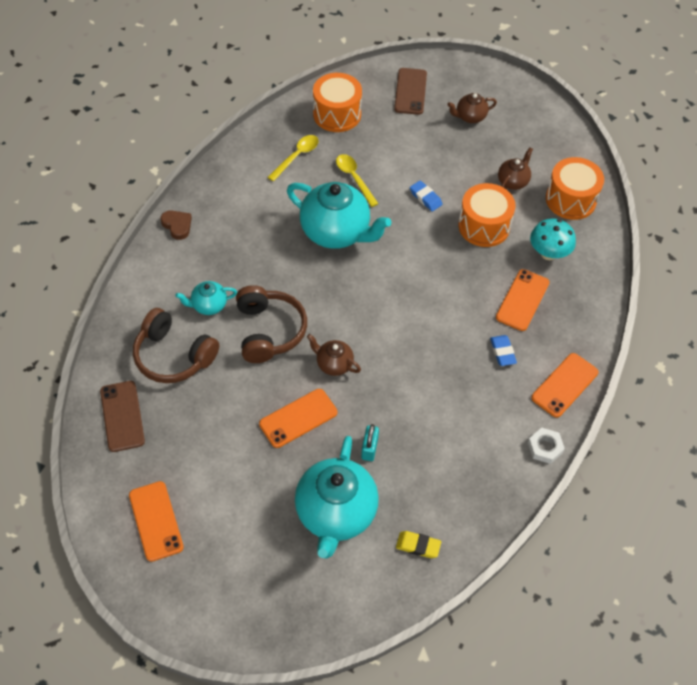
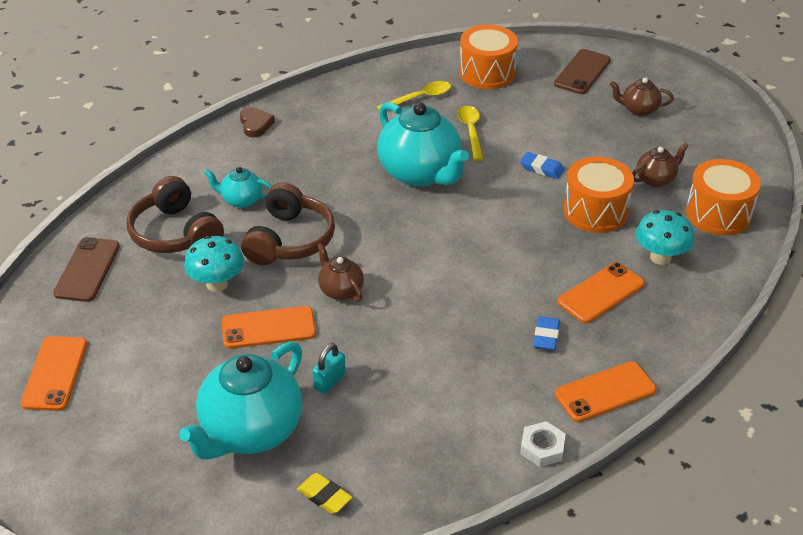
camera: 25 degrees right, 15 degrees down
(235, 392) = (217, 284): none -> turquoise mushroom
(425, 198) = (541, 168): blue eraser -> blue eraser turned 45 degrees counterclockwise

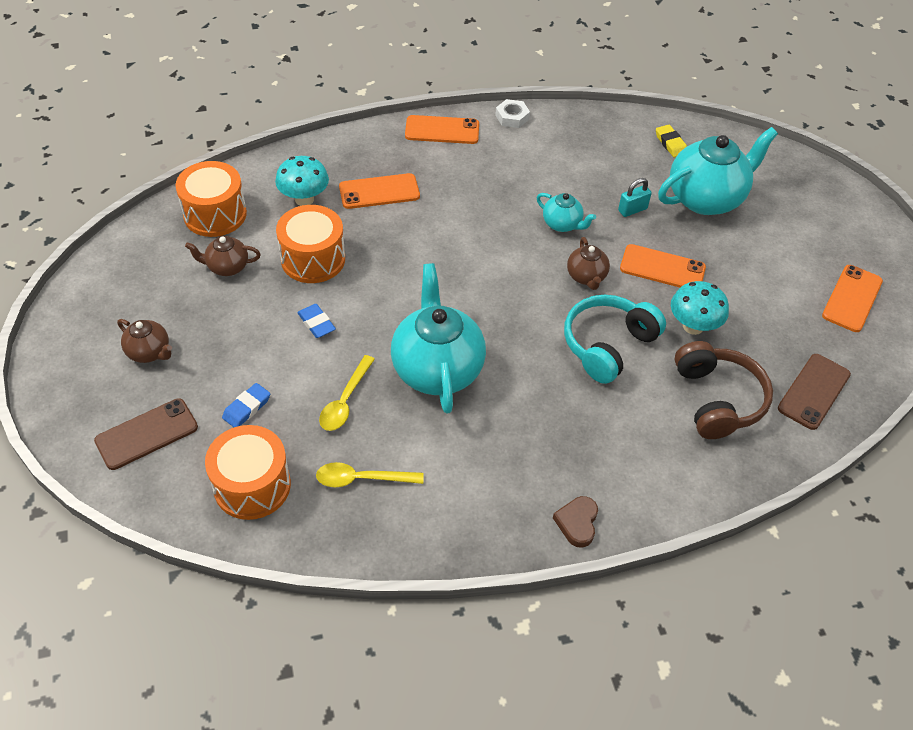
camera: 155 degrees left, 10 degrees up
(241, 200) = (636, 413): turquoise teapot -> turquoise teapot (562, 224)
(289, 240) = (608, 345): brown headphones -> turquoise headphones
(546, 336) = (450, 178): blue eraser -> blue eraser (247, 408)

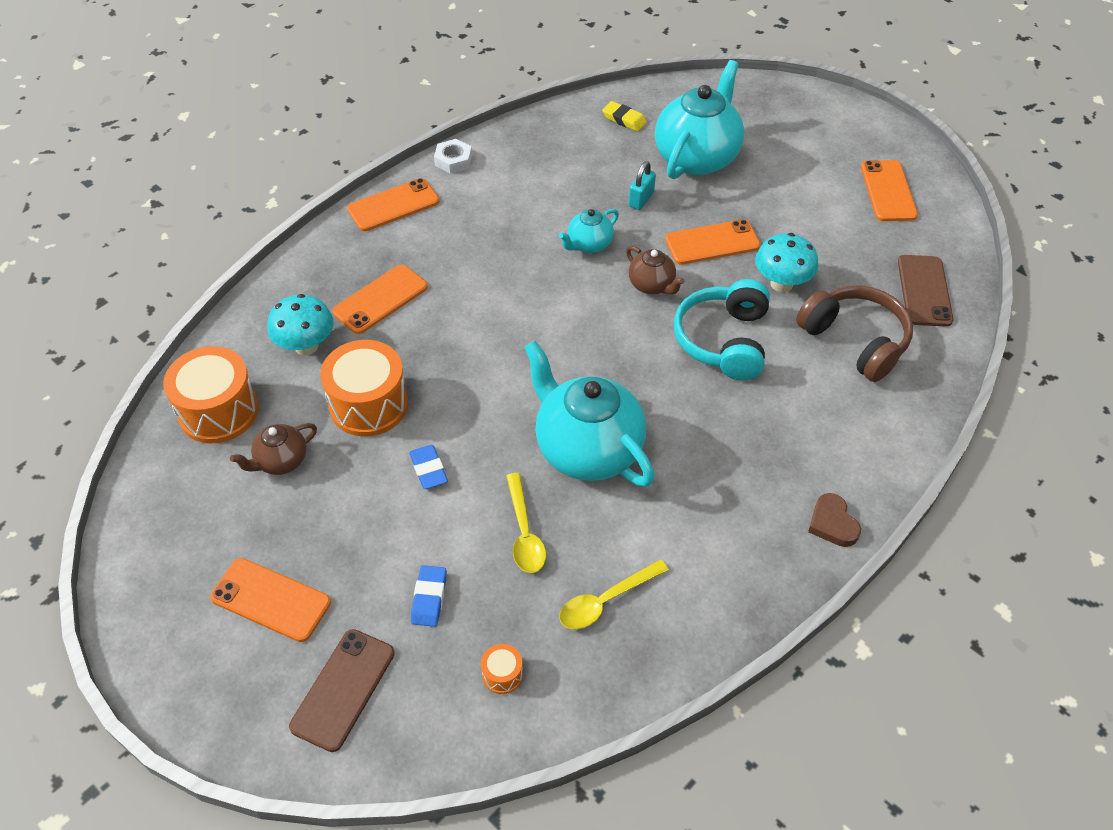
camera: 30 degrees left, 0 degrees up
(149, 352) = (271, 600): brown teapot -> orange phone
(252, 485) = (502, 674): orange drum -> orange drum, size x0.44
(316, 323) = (428, 469): blue eraser -> blue eraser turned 45 degrees clockwise
(562, 224) = (589, 245): turquoise teapot -> turquoise teapot turned 135 degrees clockwise

